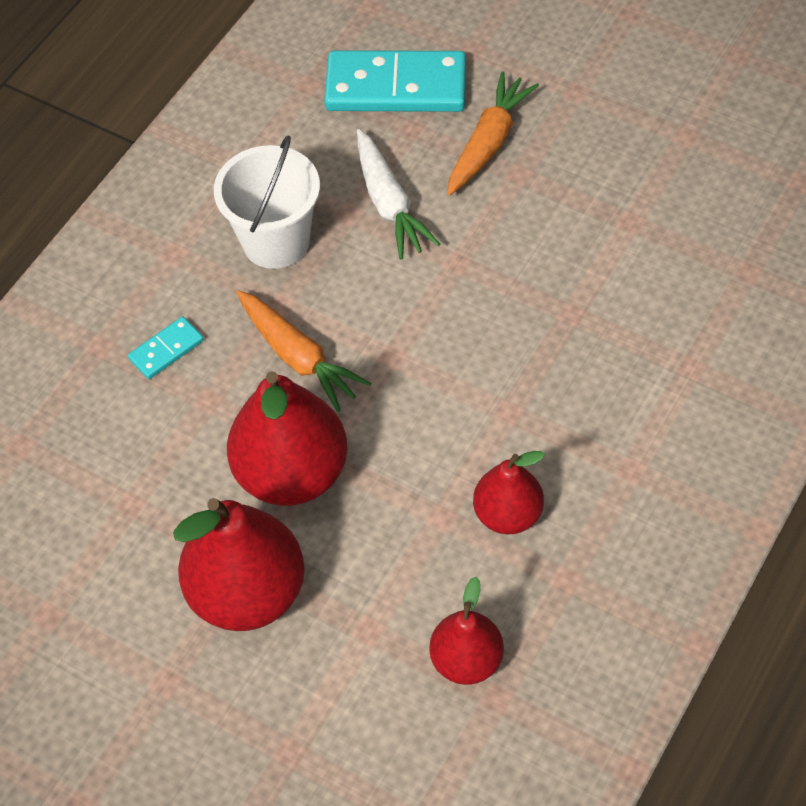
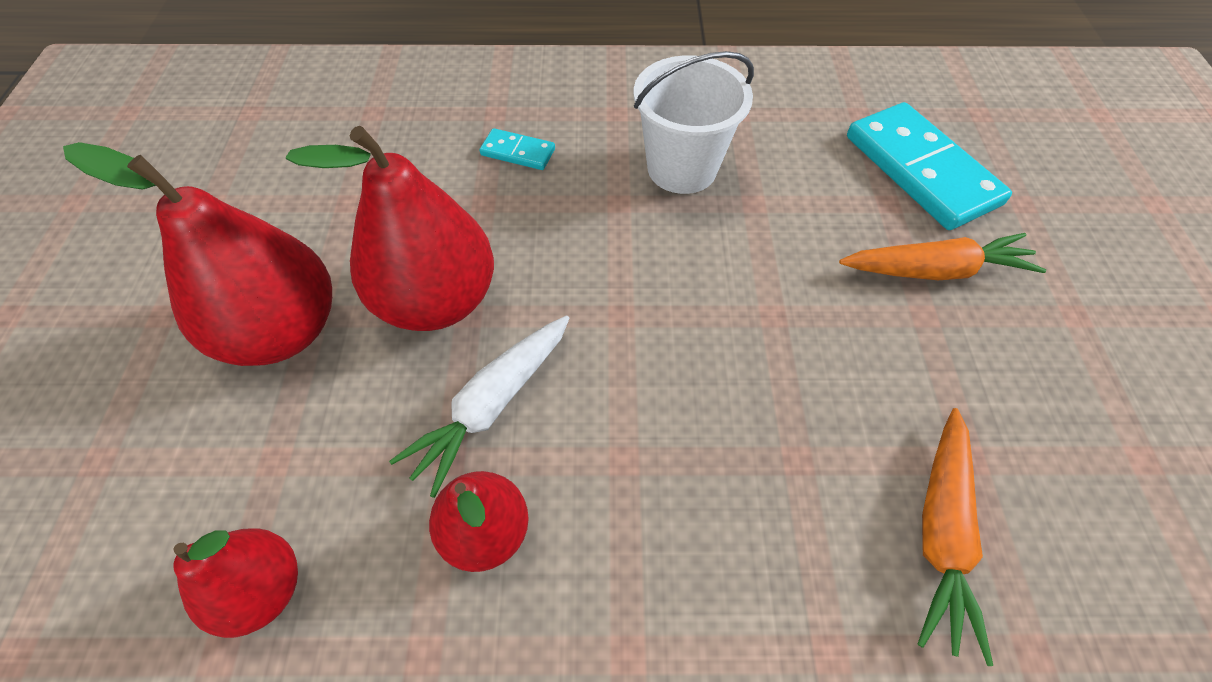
camera: 55 degrees right, 0 degrees up
(298, 357) = (570, 243): orange carrot -> orange carrot (941, 533)
(389, 204) = (791, 227): white carrot -> white carrot (492, 405)

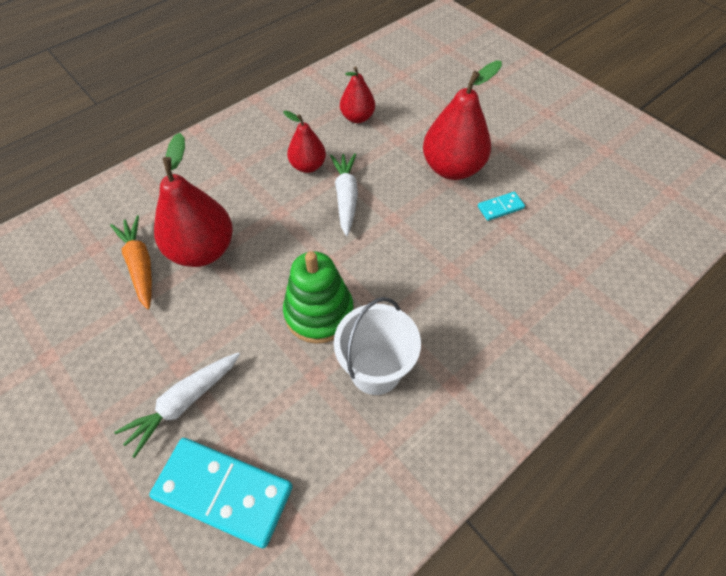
camera: 140 degrees right, 0 degrees up
(437, 300) = (412, 215): red pear -> red pear (202, 250)
(518, 152) = (472, 311): turquoise domino -> turquoise domino (500, 207)
(694, 261) = (319, 313): none -> green stacking toy
(935, 270) = (184, 403): orange carrot -> white carrot

